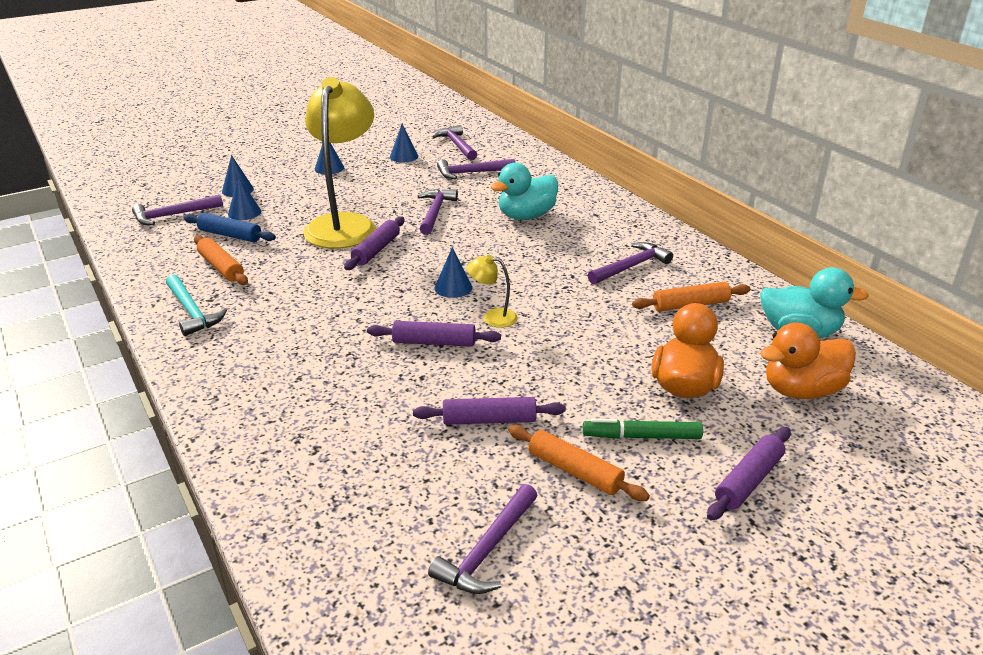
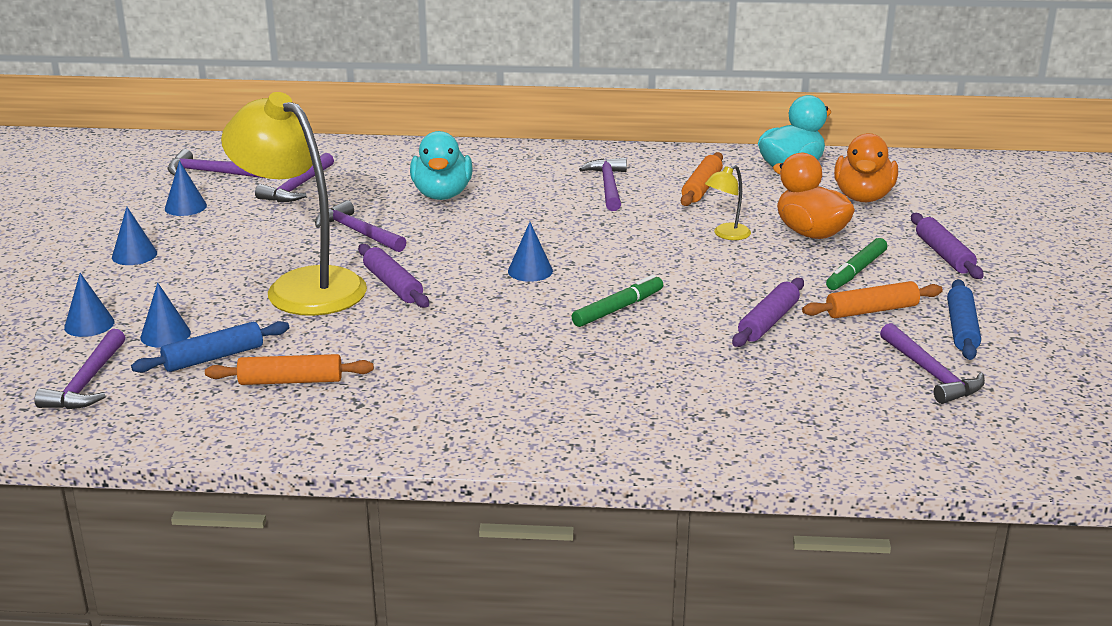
camera: 55 degrees left, 5 degrees down
(192, 312) = (373, 421): turquoise hammer -> none
(434, 342) = (617, 309): purple rolling pin -> green marker
(492, 317) = (610, 270): yellow lamp -> yellow lamp (726, 235)
(602, 543) = (962, 329): none -> blue rolling pin

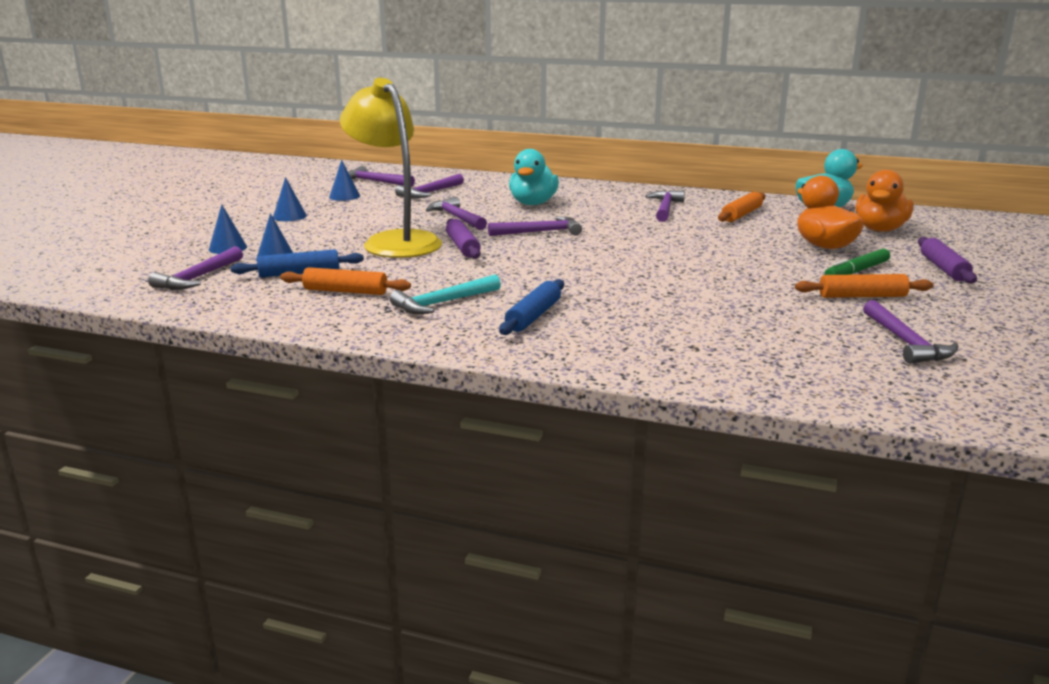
camera: 15 degrees right, 5 degrees down
(418, 384) = (443, 303): none -> turquoise hammer
(475, 247) = (540, 232): none -> purple hammer
(530, 271) = (575, 248): blue cone -> none
(617, 309) = (634, 275): green marker -> none
(726, 235) = (750, 241): yellow lamp -> none
(768, 322) = (763, 294): purple rolling pin -> none
(962, 329) = (946, 315): blue rolling pin -> blue rolling pin (533, 316)

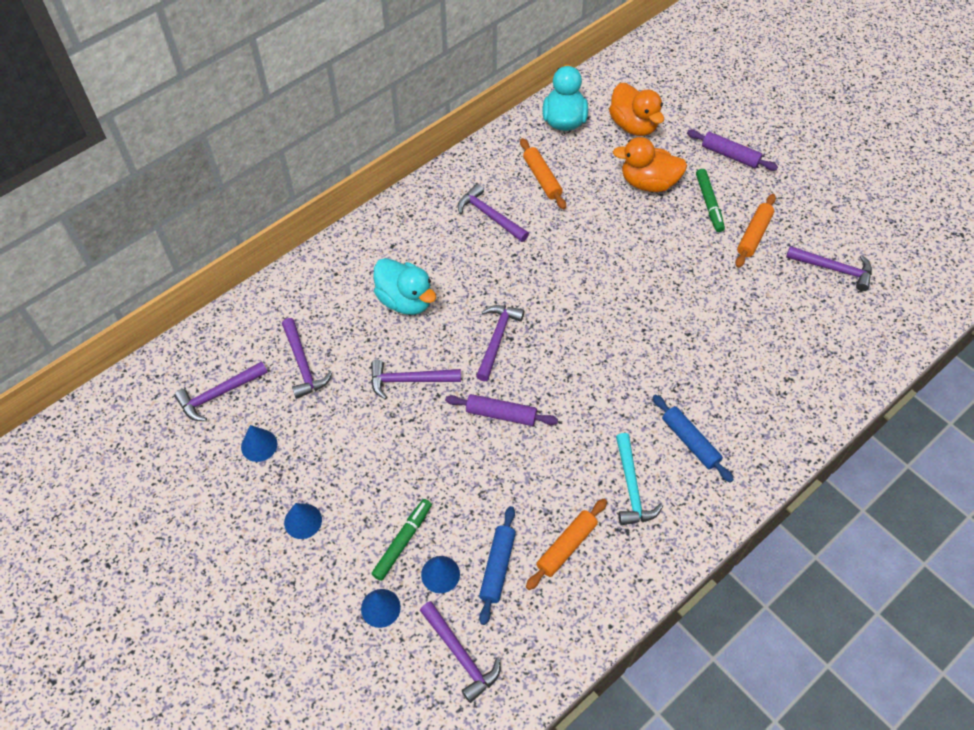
camera: 60 degrees left, 35 degrees up
(297, 242) = (402, 542): none -> green marker
(395, 241) = (451, 459): yellow lamp -> none

